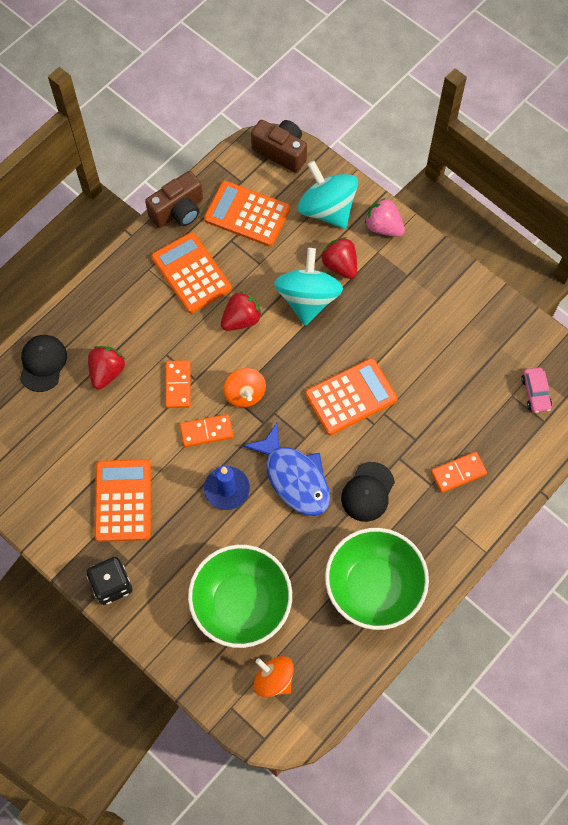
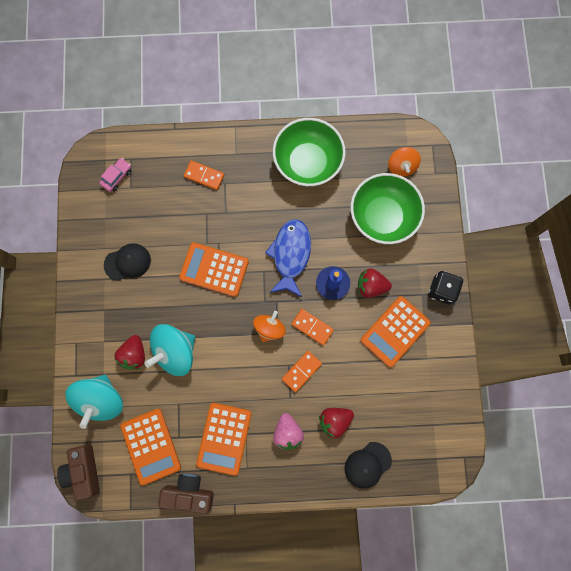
camera: 135 degrees left, 10 degrees up
(241, 319) = (225, 377): red strawberry -> red strawberry (371, 286)
(368, 492) = (260, 211): black cap -> black cap (127, 262)
(383, 227) = (83, 354): pink strawberry -> pink strawberry (287, 432)

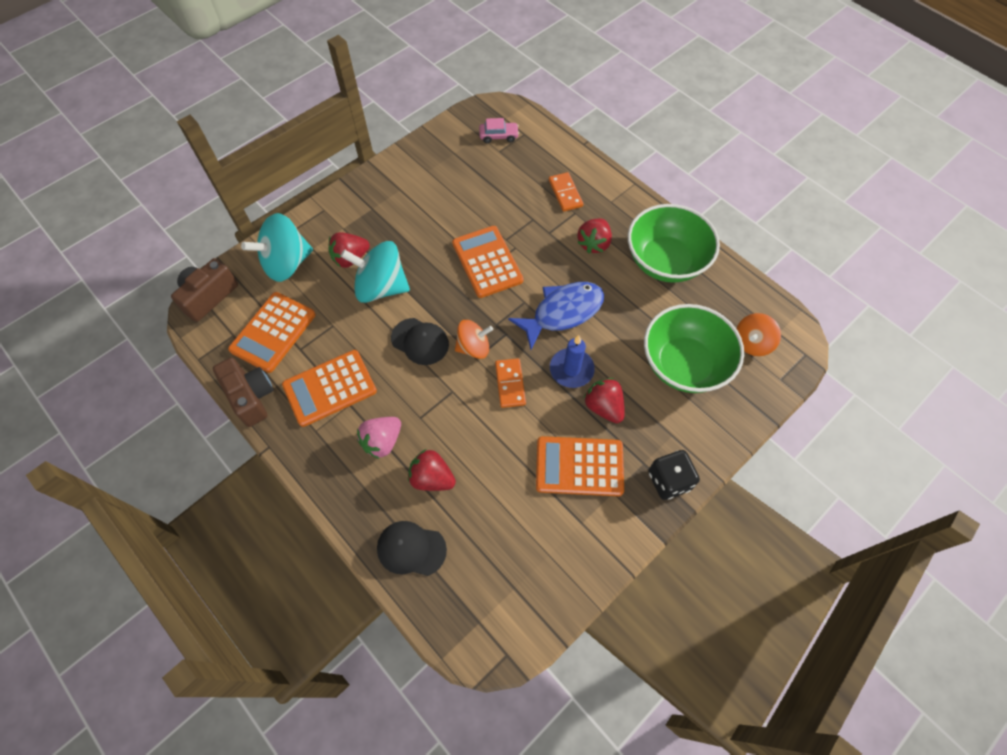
camera: 50 degrees right, 15 degrees down
(127, 262) = (431, 195): black cap -> black cap (420, 341)
(258, 193) = (594, 243): none -> red strawberry
(301, 371) = (456, 407): orange domino -> none

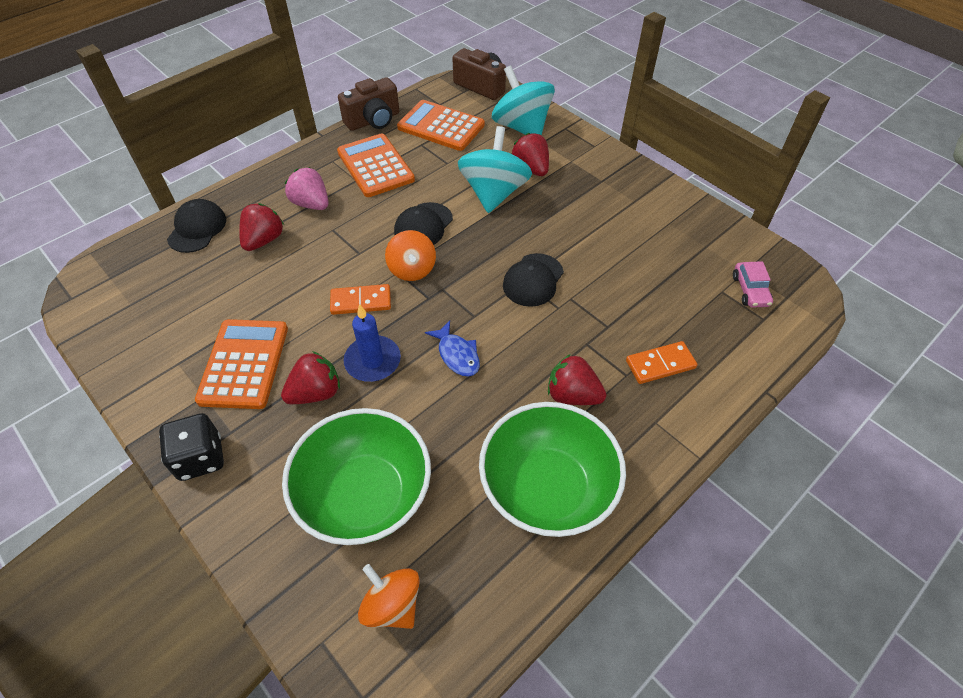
camera: 90 degrees right, 10 degrees down
(487, 262) = (533, 280): orange calculator -> black cap
(563, 312) = (457, 355): blue fish -> blue fish, size x0.55

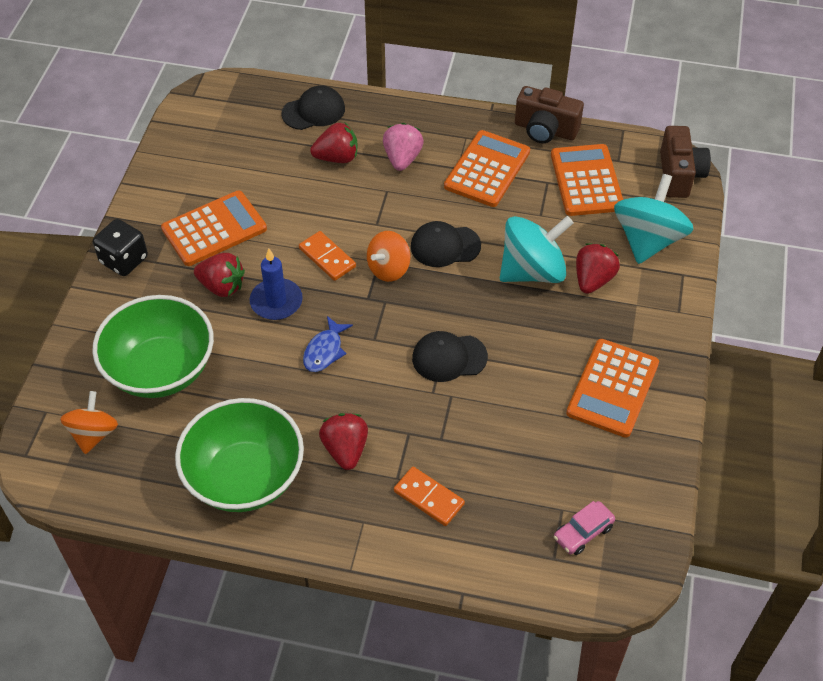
camera: 55 degrees right, 0 degrees up
(634, 209) = (612, 388): none -> orange calculator

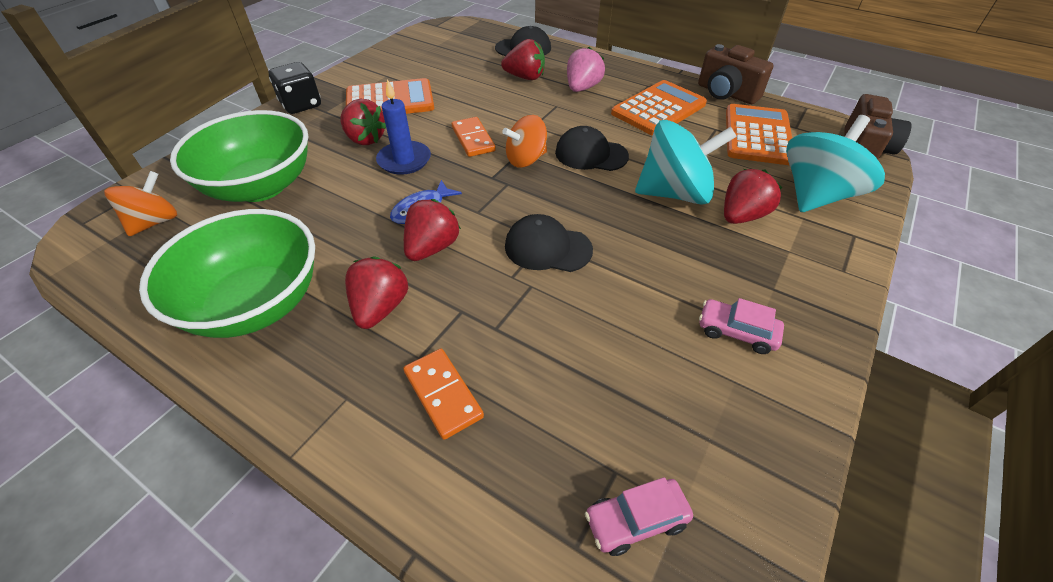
camera: 20 degrees right, 5 degrees down
(355, 385) = (432, 247): none -> red strawberry
(612, 388) = (736, 332): orange calculator -> pink car

